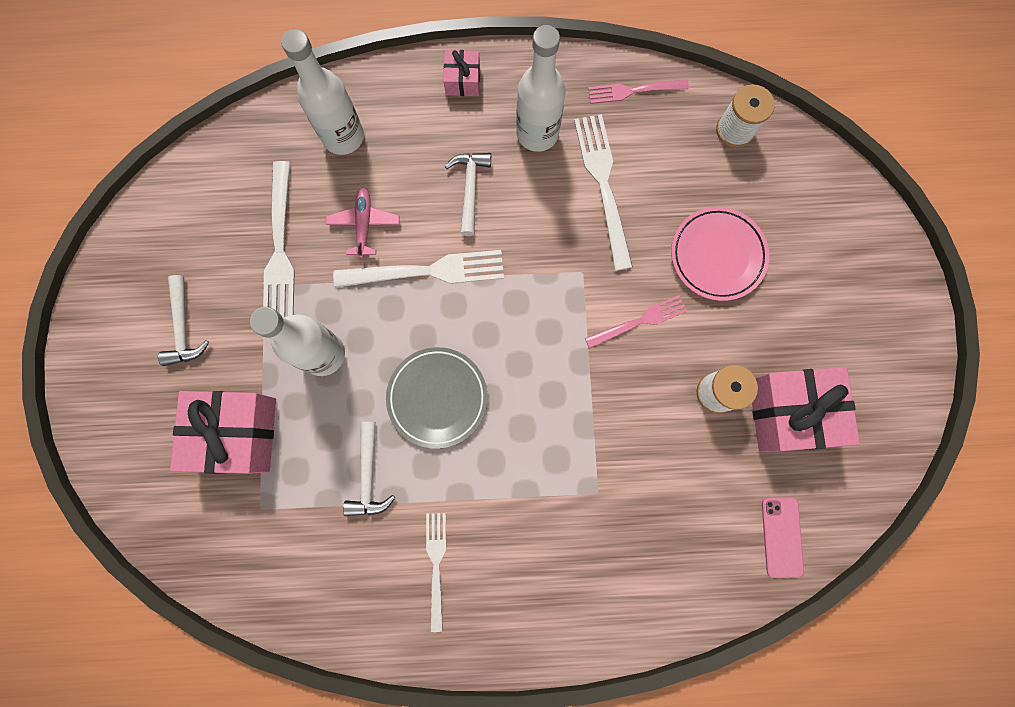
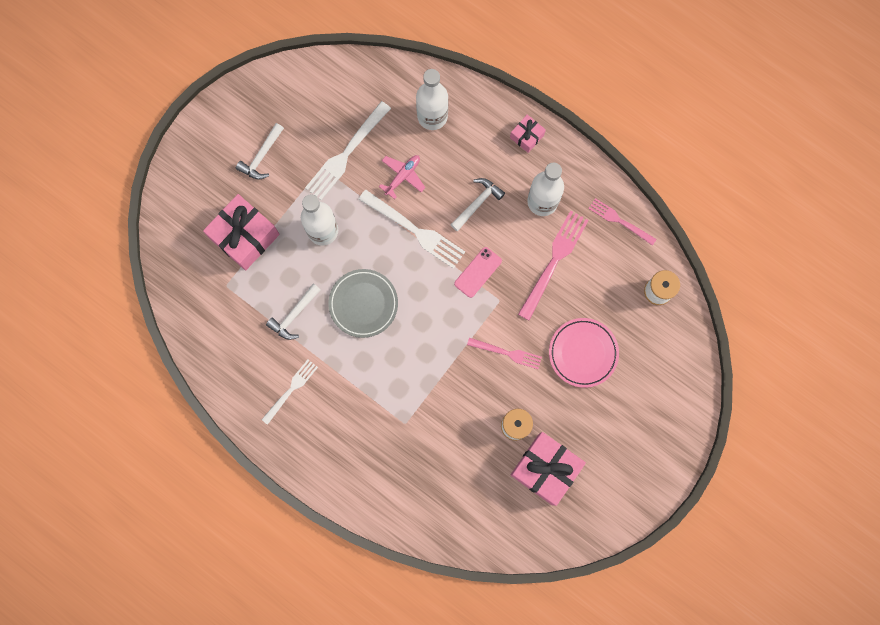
camera: 40 degrees right, 0 degrees up
(603, 184) = (554, 261): white fork -> pink fork
(781, 537) = (482, 528): pink phone -> pink phone (478, 272)

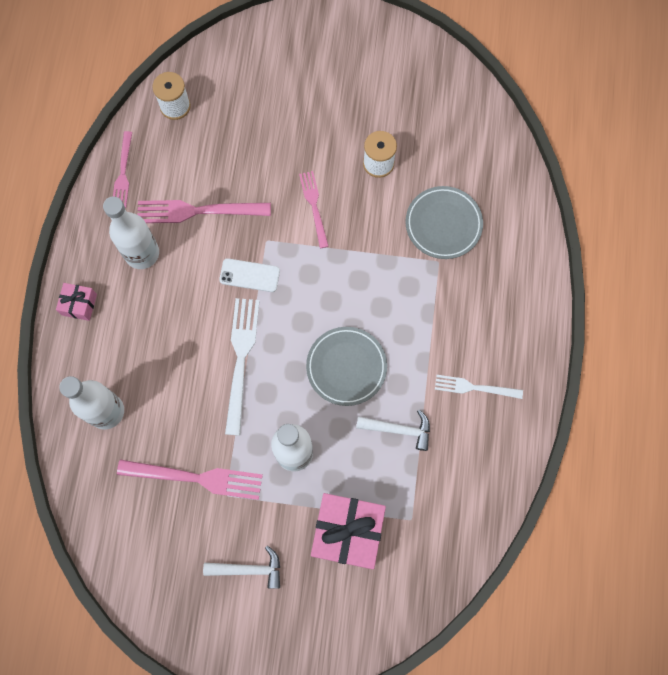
camera: 120 degrees left, 5 degrees down
(346, 154) = (196, 478): white fork -> pink fork
(403, 176) = (189, 404): pink plane -> none
(433, 446) = (443, 224): none -> grey plate
(477, 203) = (177, 314): white hammer -> none
(478, 272) = (249, 275): pink phone -> white phone
(545, 469) = (401, 117): pink gift -> none
(583, 353) = (273, 140): pink plate -> none

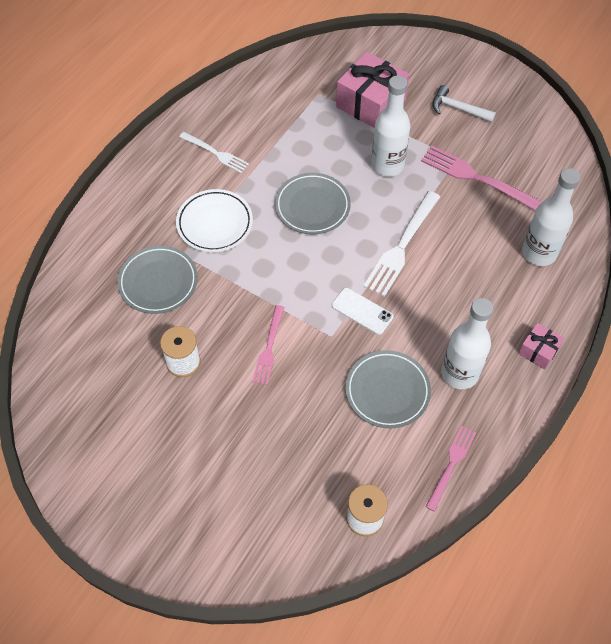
camera: 155 degrees left, 15 degrees down
(197, 211) = (387, 391): pink fork -> grey plate
(399, 429) = (294, 149): white hammer -> none
(428, 306) = (215, 223): none -> white plate

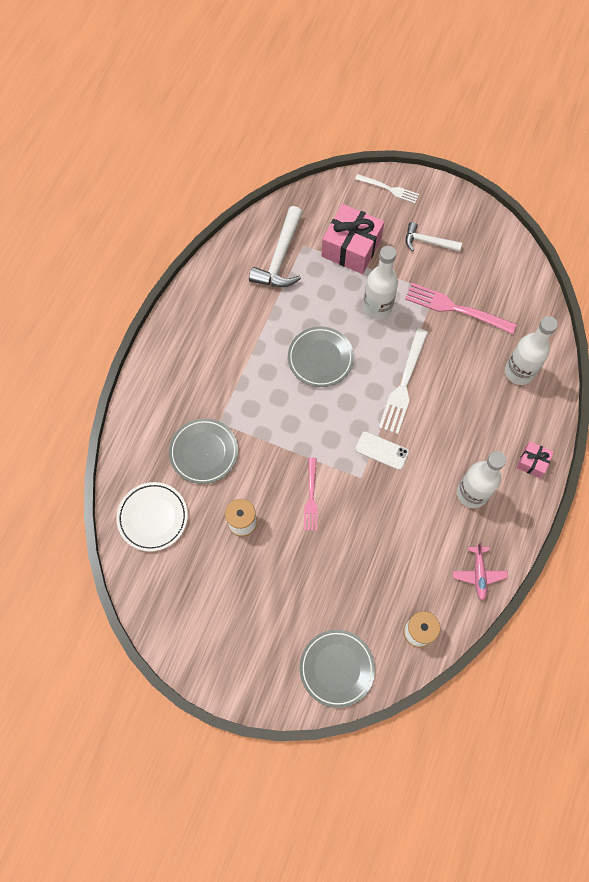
camera: 10 degrees left, 10 degrees up
(215, 223) = (239, 388): white plate -> white plate (153, 517)
(216, 153) = (225, 319): white fork -> white fork (389, 189)
(290, 102) = (280, 258): none -> white hammer
(387, 391) = (416, 519): grey plate -> grey plate (337, 668)
(451, 464) = (478, 574): pink fork -> pink plane

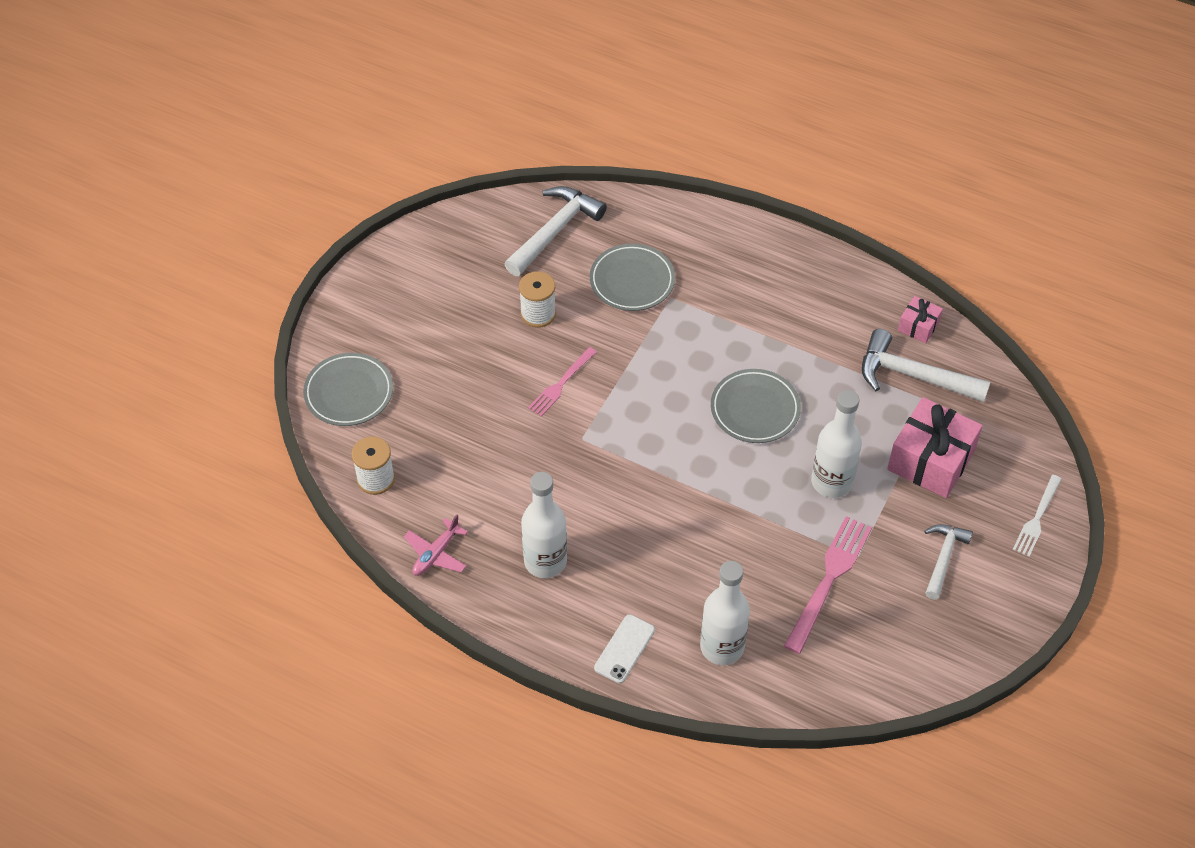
camera: 95 degrees right, 15 degrees down
(153, 517) = (555, 231): white plate -> white hammer
(311, 497) = (561, 384): pink fork -> pink fork turned 60 degrees counterclockwise
(382, 450) = (616, 465): white phone -> white phone (624, 649)
(403, 385) = (710, 501): white fork -> none
(478, 574) = (436, 554): pink plane -> pink plane turned 60 degrees counterclockwise
(532, 462) = (581, 641): pink gift -> pink gift (918, 326)

